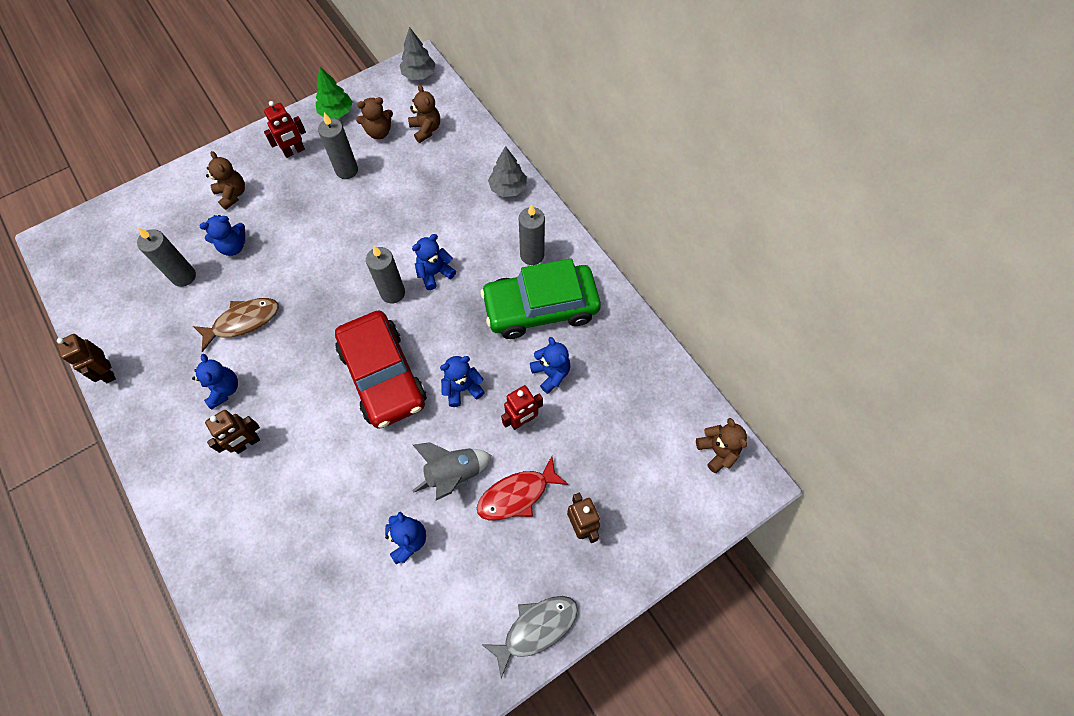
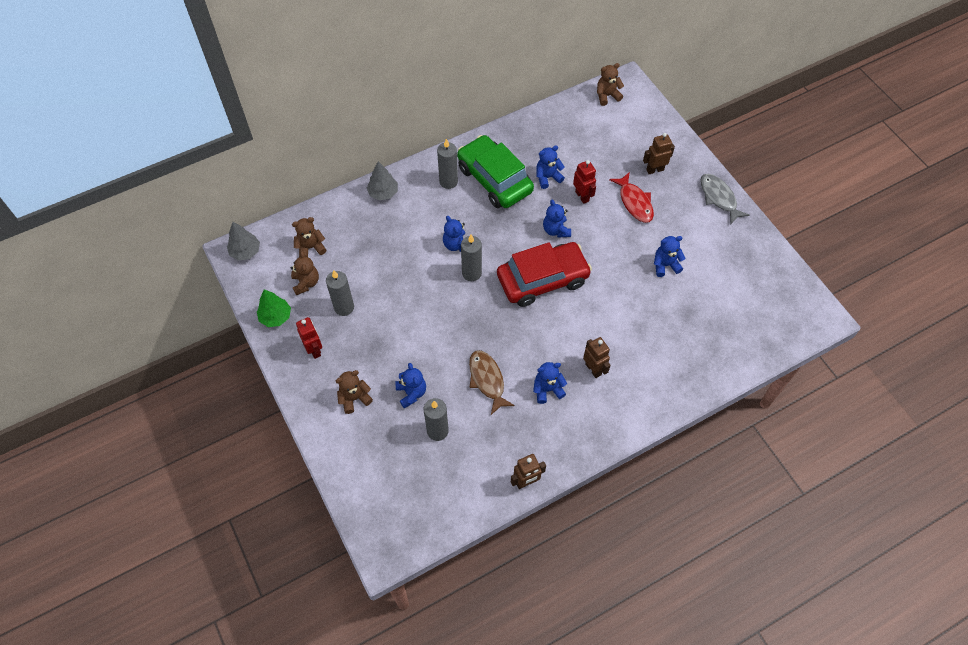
camera: 85 degrees left, 5 degrees down
(453, 474) = (619, 237): grey rocket -> none
(540, 308) = (494, 179): green car -> green car turned 150 degrees clockwise

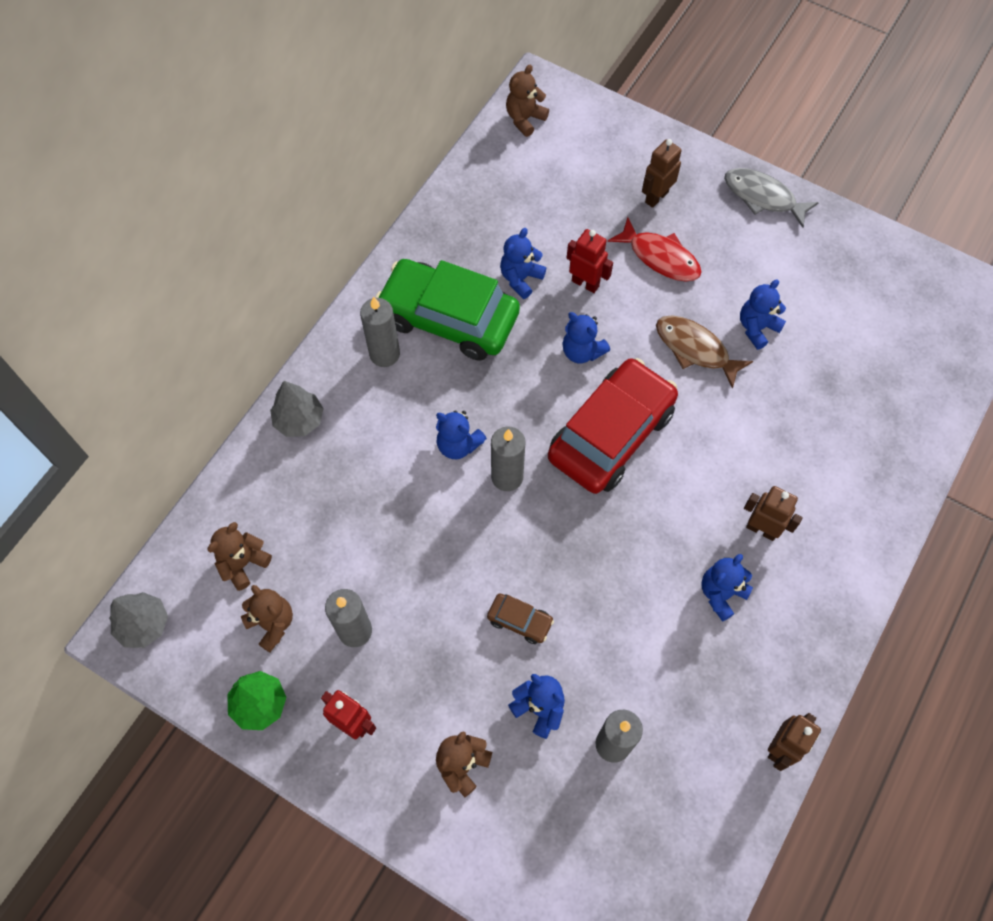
camera: 30 degrees left, 5 degrees up
(430, 346) = (520, 621): none -> brown car
(487, 380) = (632, 627): brown fish -> brown fish (695, 349)

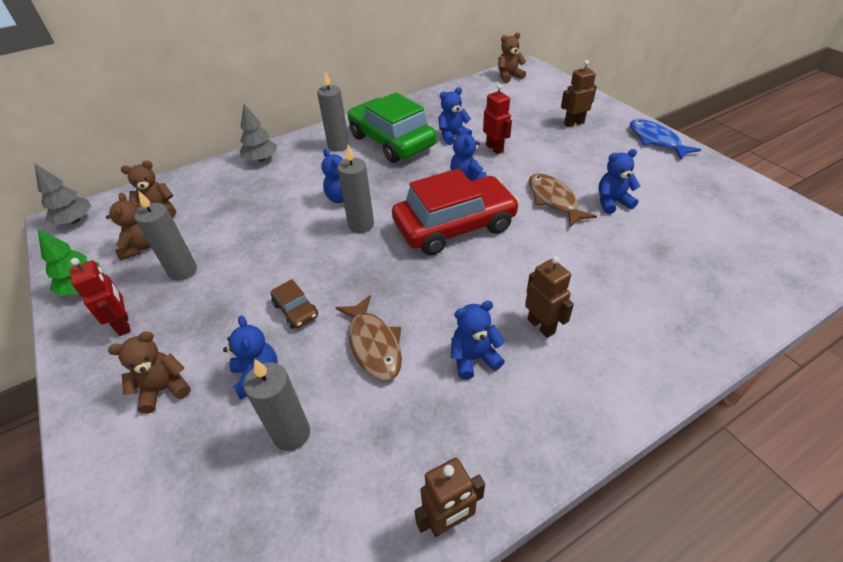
camera: 30 degrees right, 20 degrees down
(623, 623) = (373, 344): none -> brown fish
(660, 257) = (557, 150): red fish -> none
(763, 197) = (656, 140): grey fish -> blue fish

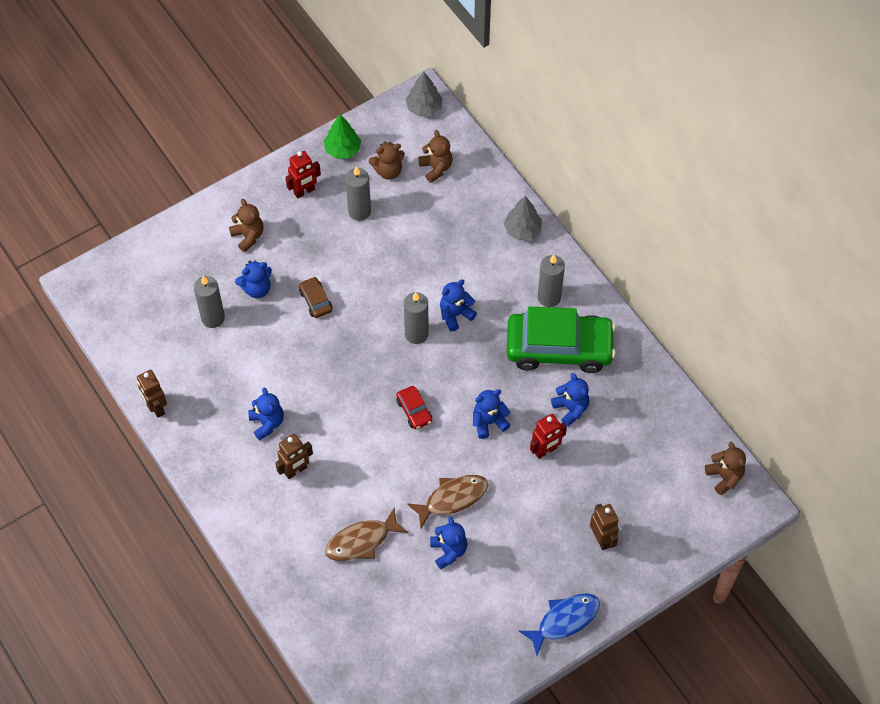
camera: 85 degrees right, 15 degrees up
(296, 310) = (315, 301): brown car -> brown car turned 105 degrees clockwise
(373, 344) = (281, 357): brown fish -> brown fish (361, 541)
(391, 141) = (559, 348): green car -> green car turned 45 degrees clockwise
(454, 226) = (414, 411): red car -> red car, size x0.41

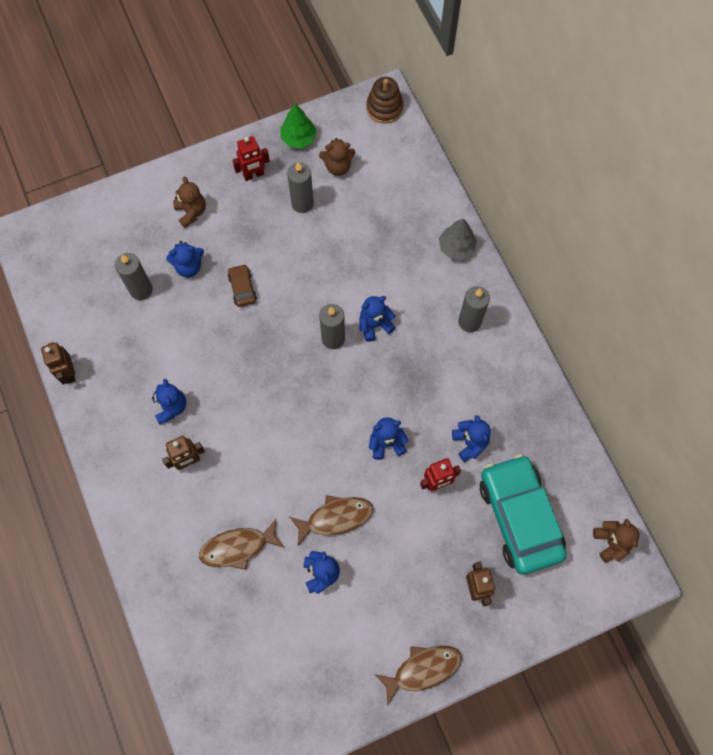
camera: 10 degrees right, 10 degrees up
(414, 411) = (315, 418): red car -> none
(424, 108) = (384, 108): grey tree -> brown stacking toy
(436, 168) = (384, 171): brown teddy bear -> none
(559, 348) = (470, 376): green car -> none
(564, 620) = (422, 669): blue fish -> brown fish
(632, 469) = (519, 517): none -> turquoise car

